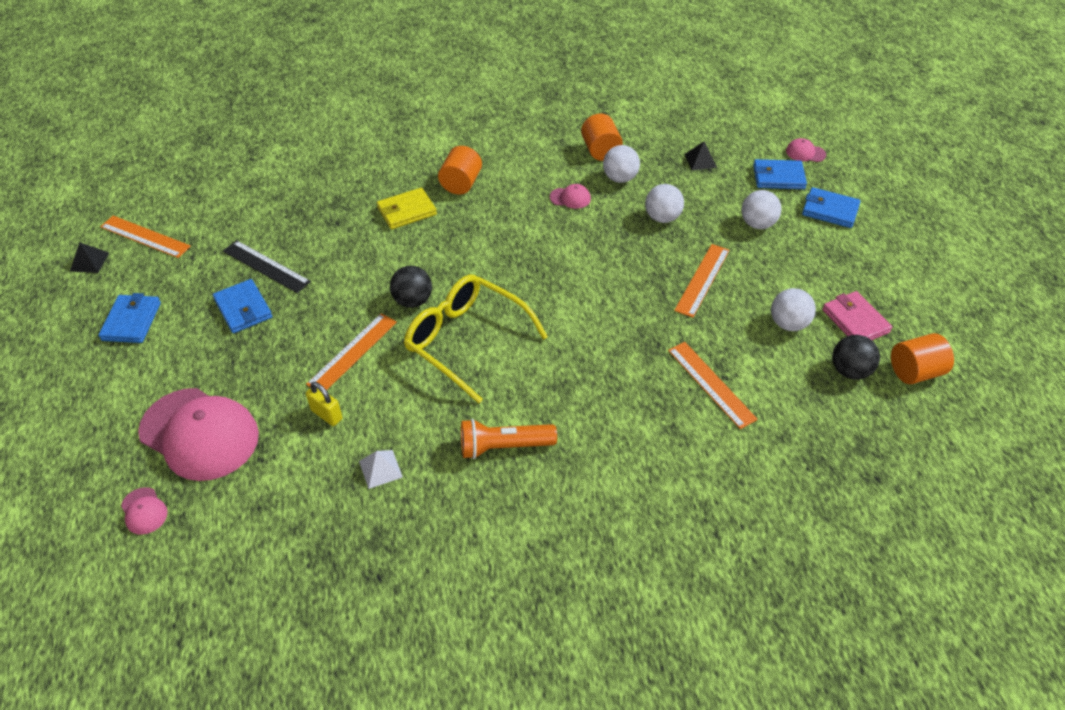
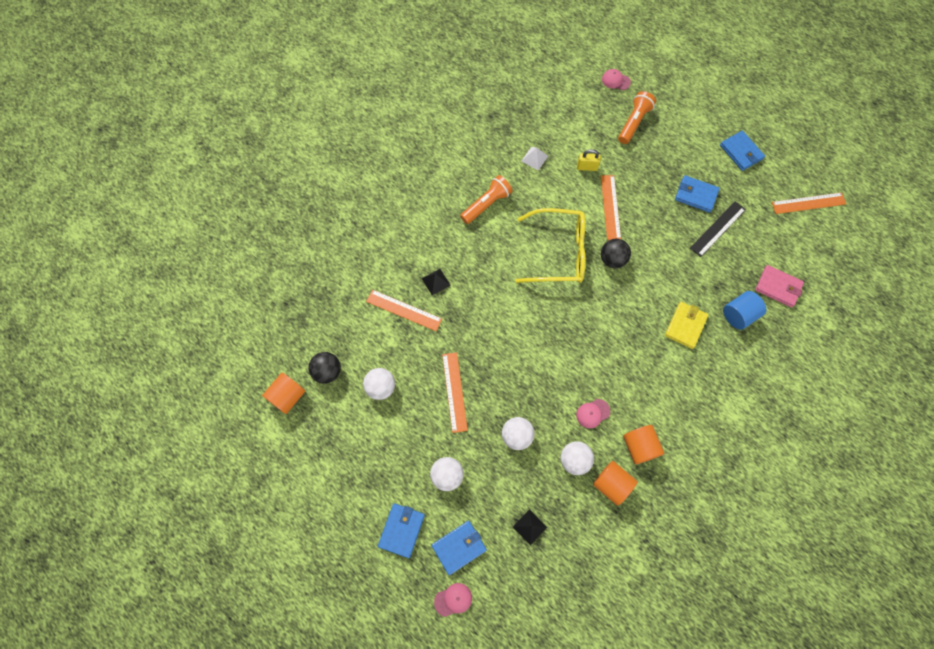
camera: 145 degrees right, 20 degrees up
(89, 261) = (812, 169): black pyramid -> black pyramid (436, 282)
(199, 434) = (634, 123): pink cap -> orange flashlight
(266, 266) = (717, 229): black ruler -> black ruler turned 45 degrees counterclockwise
(346, 193) = (738, 315): none -> blue cylinder
(461, 183) = (676, 376): orange cylinder -> orange cylinder (639, 447)
(830, 210) = (401, 530): blue wallet -> blue wallet turned 60 degrees counterclockwise
(855, 321) = (339, 418): pink wallet -> pink wallet (778, 287)

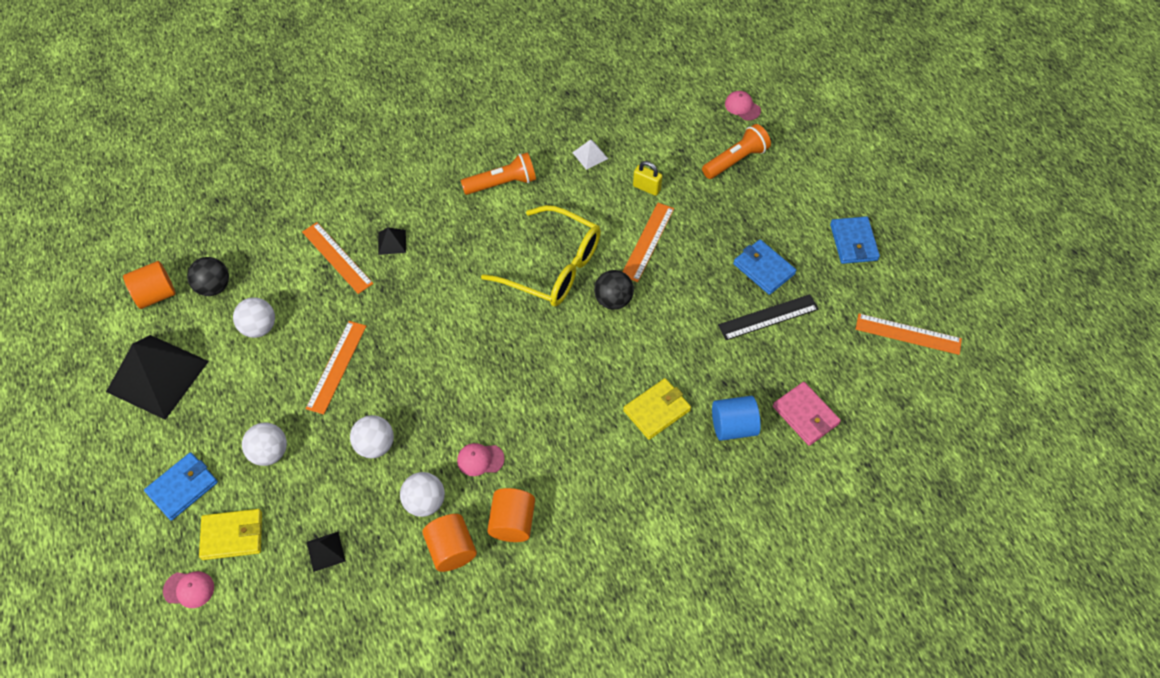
camera: 25 degrees right, 10 degrees down
(329, 457) = (157, 376): none -> black pyramid
(459, 547) = (232, 535): blue wallet -> yellow wallet

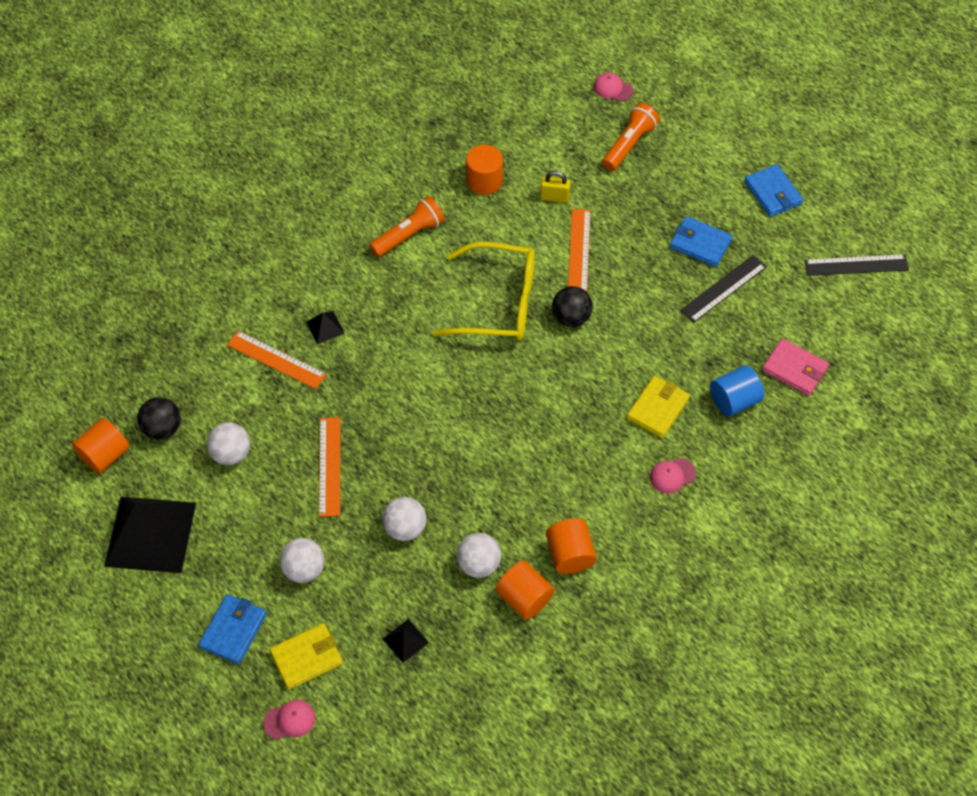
camera: 20 degrees left, 0 degrees up
(480, 459) = (513, 508): pink cap -> pink cap (672, 475)
(590, 155) = (484, 181): white pyramid -> orange cylinder
(908, 334) = (856, 265): orange ruler -> black ruler

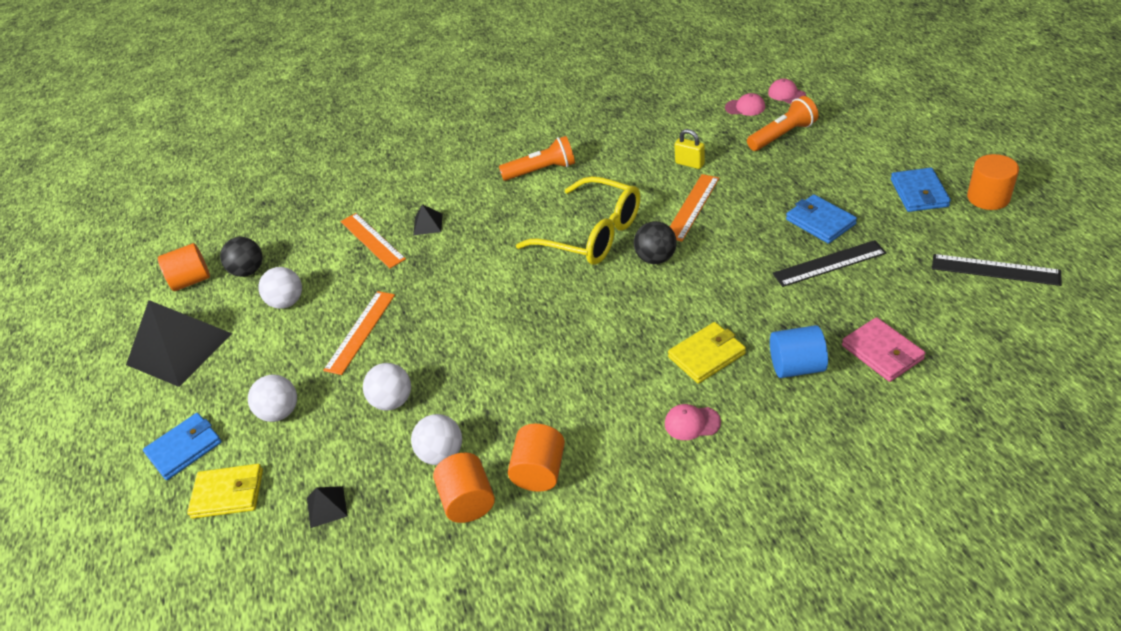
camera: 30 degrees right, 15 degrees down
(289, 720) = (172, 549): pink cap -> pink cap (745, 107)
(484, 181) = (631, 142): orange cylinder -> orange cylinder (988, 197)

